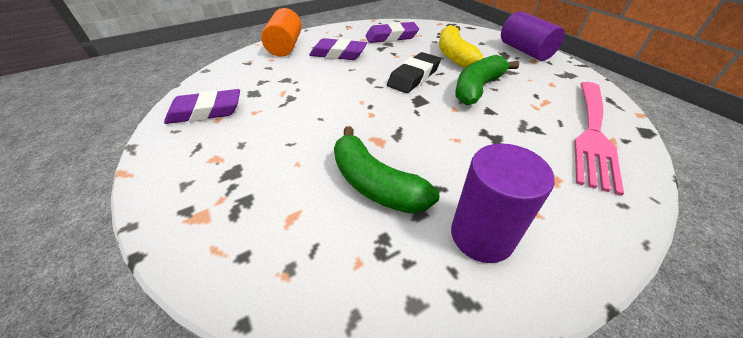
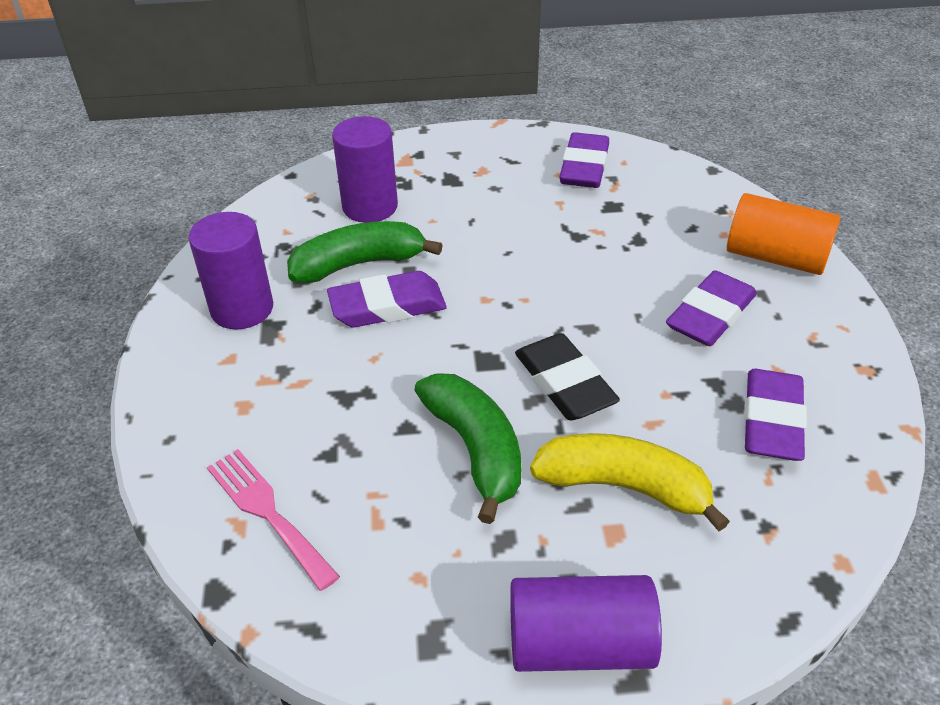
camera: 115 degrees right, 0 degrees up
(291, 210) = (370, 207): none -> purple cylinder
(409, 150) = (387, 306): none -> purple eraser
(593, 134) = (267, 512): pink fork -> pink fork, size x0.65

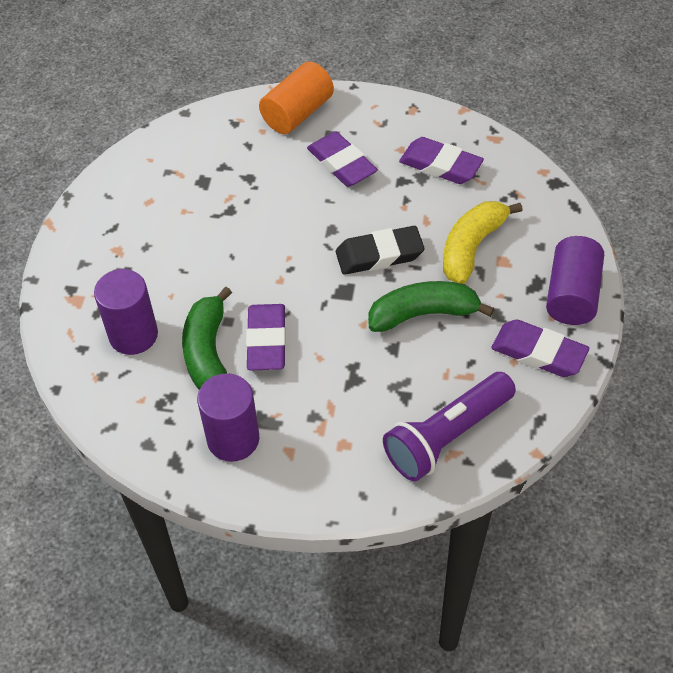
camera: 75 degrees left, 10 degrees up
(267, 512) = (446, 436): pink fork -> purple flashlight
(584, 167) = (145, 185): purple eraser -> purple eraser (538, 353)

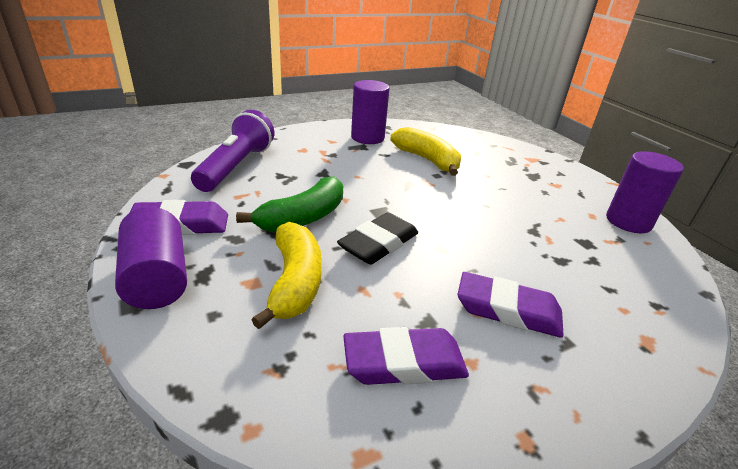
camera: 140 degrees right, 20 degrees down
(133, 335) = (478, 155): purple cylinder -> purple cylinder (628, 221)
(208, 352) = (427, 160): green banana -> yellow banana
(266, 341) = (400, 173): purple eraser -> none
(297, 113) = (630, 349): orange cylinder -> none

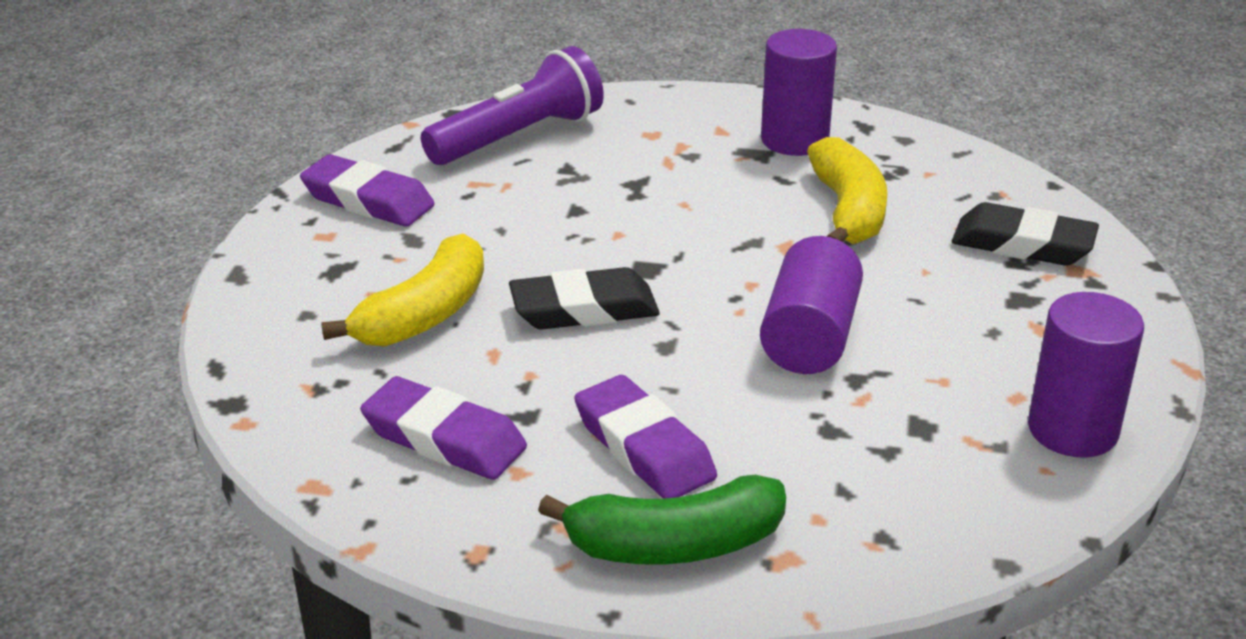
camera: 40 degrees right, 0 degrees up
(157, 278) = (288, 255): purple cylinder -> purple cylinder (810, 337)
(303, 218) = (525, 241): green banana -> green banana (674, 545)
(503, 155) = (1022, 244): none -> black eraser

